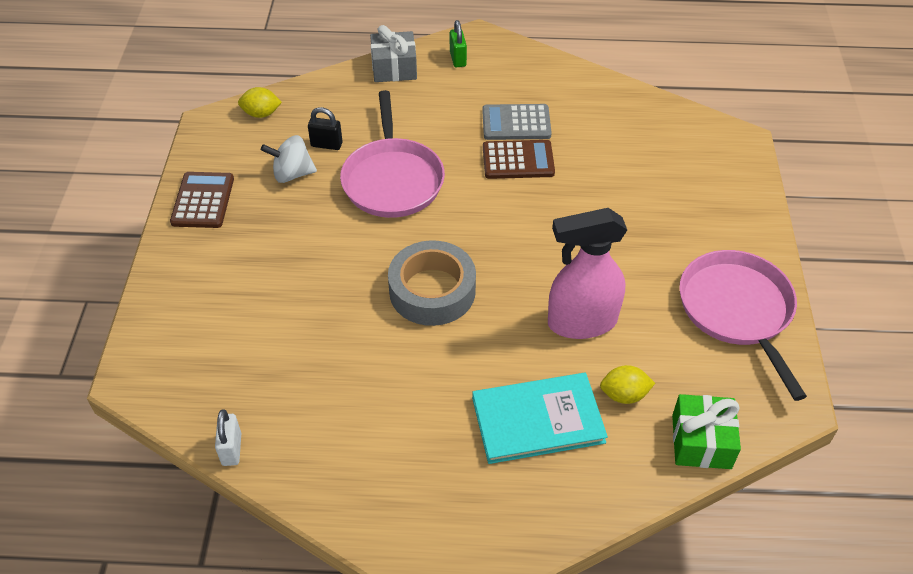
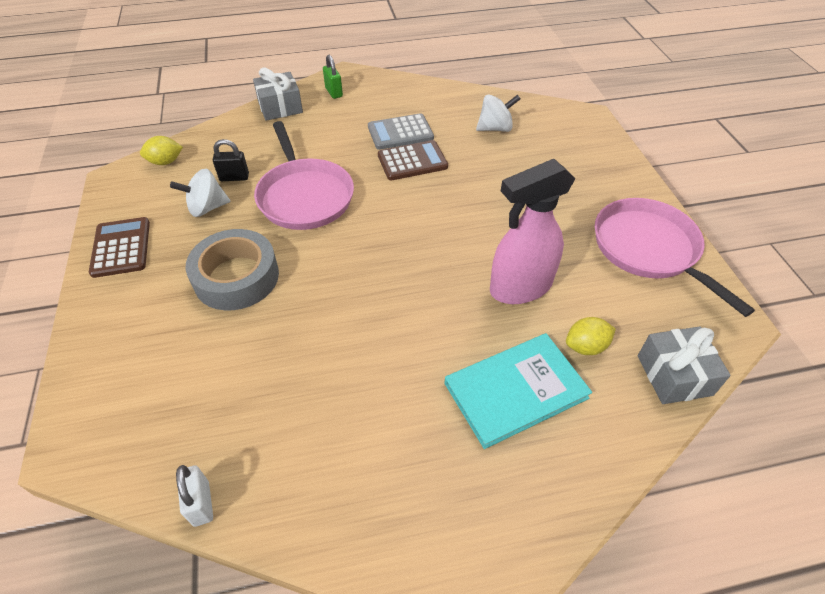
camera: 15 degrees left, 0 degrees up
(432, 291) = (371, 287): grey tape -> grey tape (236, 277)
(625, 137) = (495, 128): none -> white spinning top
(701, 441) = (674, 375): green gift -> grey gift

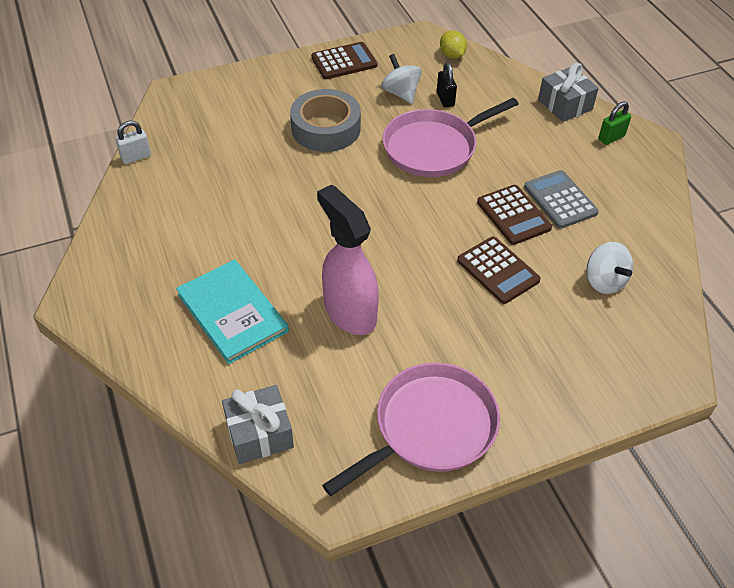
camera: 80 degrees right, 0 degrees up
(477, 181) = (498, 270): none -> brown calculator
(586, 346) = (285, 364): yellow lemon -> none

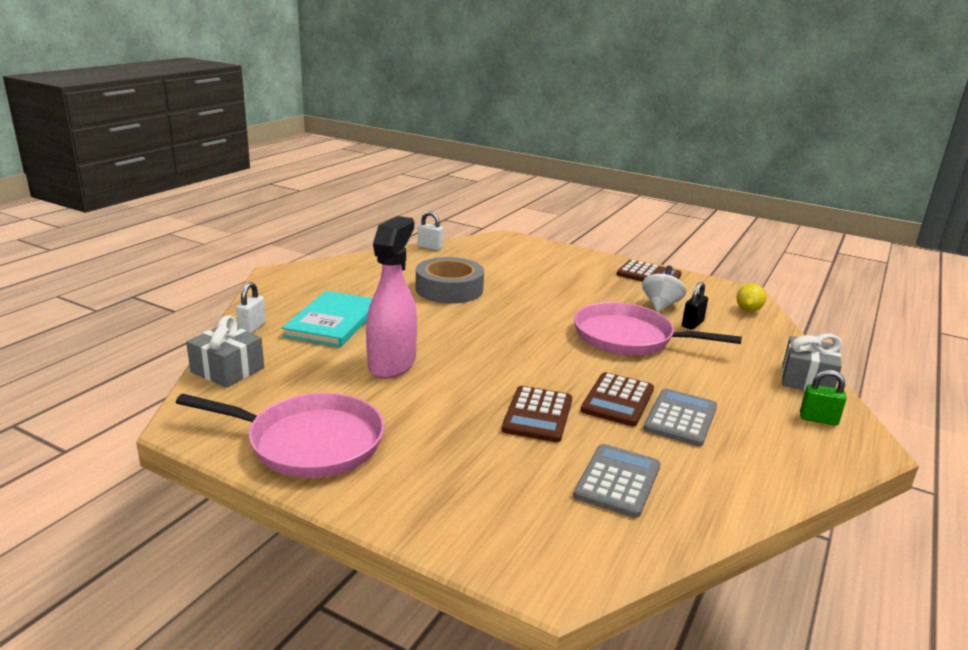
camera: 50 degrees right, 25 degrees down
(187, 379) = (252, 328): none -> white padlock
(326, 128) = (567, 292): grey tape -> grey tape (449, 289)
(604, 281) = (617, 481): white spinning top -> grey calculator

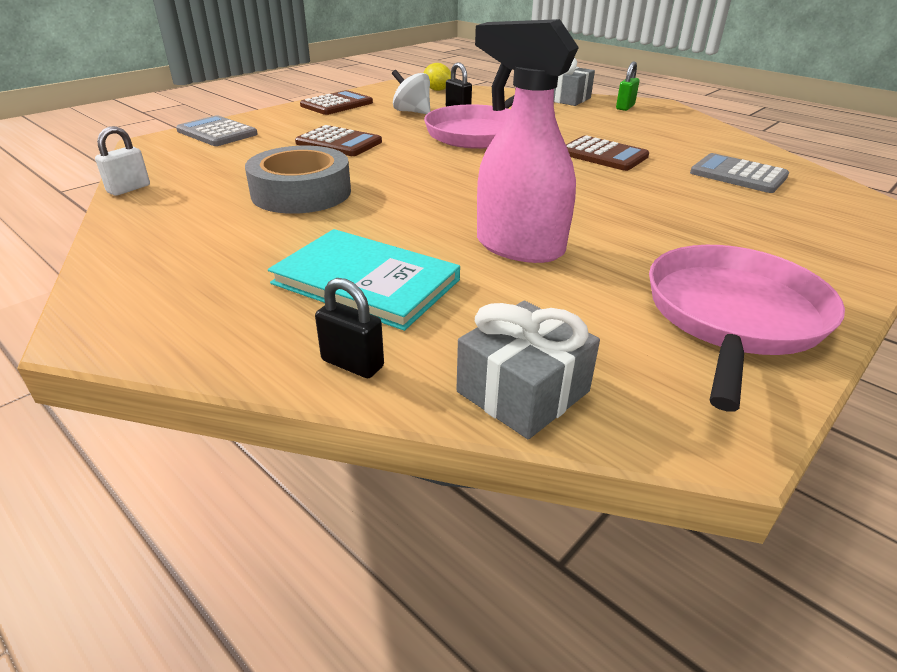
camera: 75 degrees left, 10 degrees up
(252, 328) = (352, 364): white padlock -> black padlock
(537, 415) = (636, 187): brown calculator -> brown calculator (339, 143)
(680, 418) = (631, 141): grey calculator -> grey calculator (217, 133)

